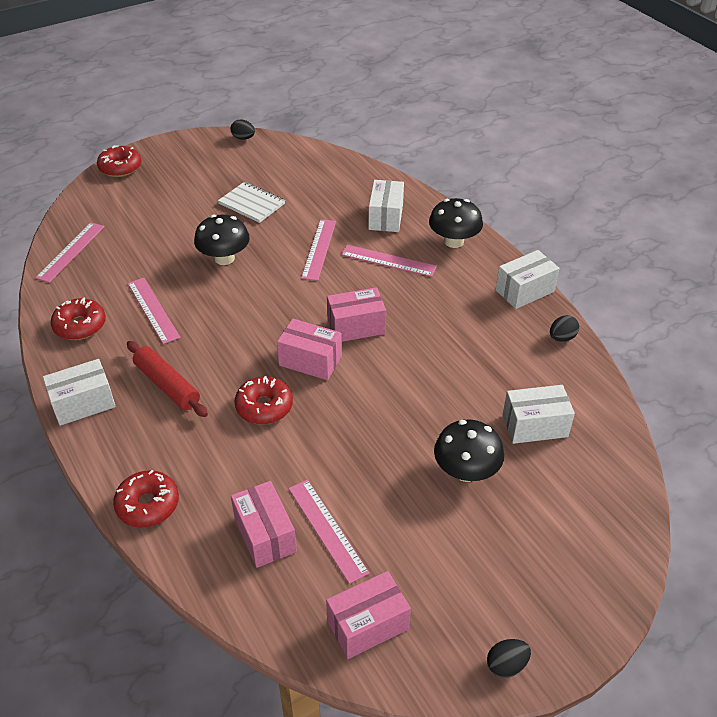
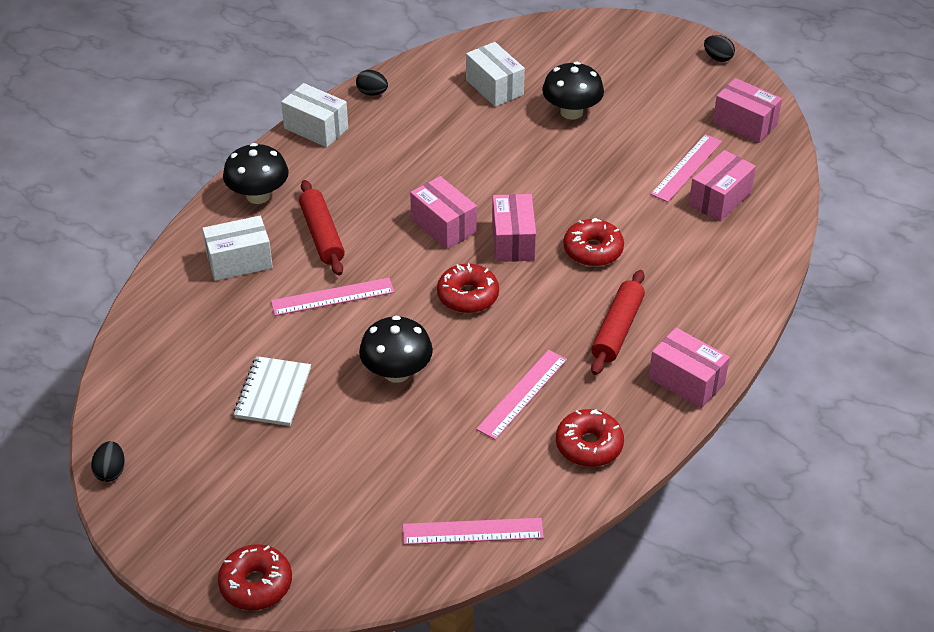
camera: 115 degrees left, 0 degrees up
(83, 403) = (686, 381): white box -> pink box
(148, 505) = (752, 278): red donut -> red donut (468, 296)
(388, 260) = (322, 235): pink ruler -> red rolling pin

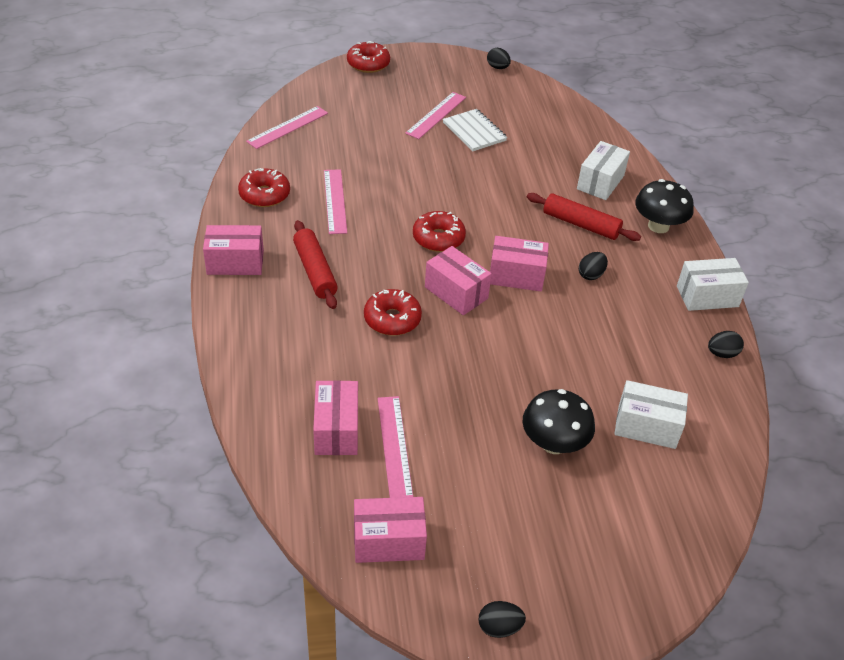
camera: 135 degrees right, 0 degrees up
(332, 297) = (517, 193): pink ruler -> pink ruler (436, 115)
(380, 192) = (591, 275): none -> black egg
(397, 372) = (423, 174): black mushroom -> none

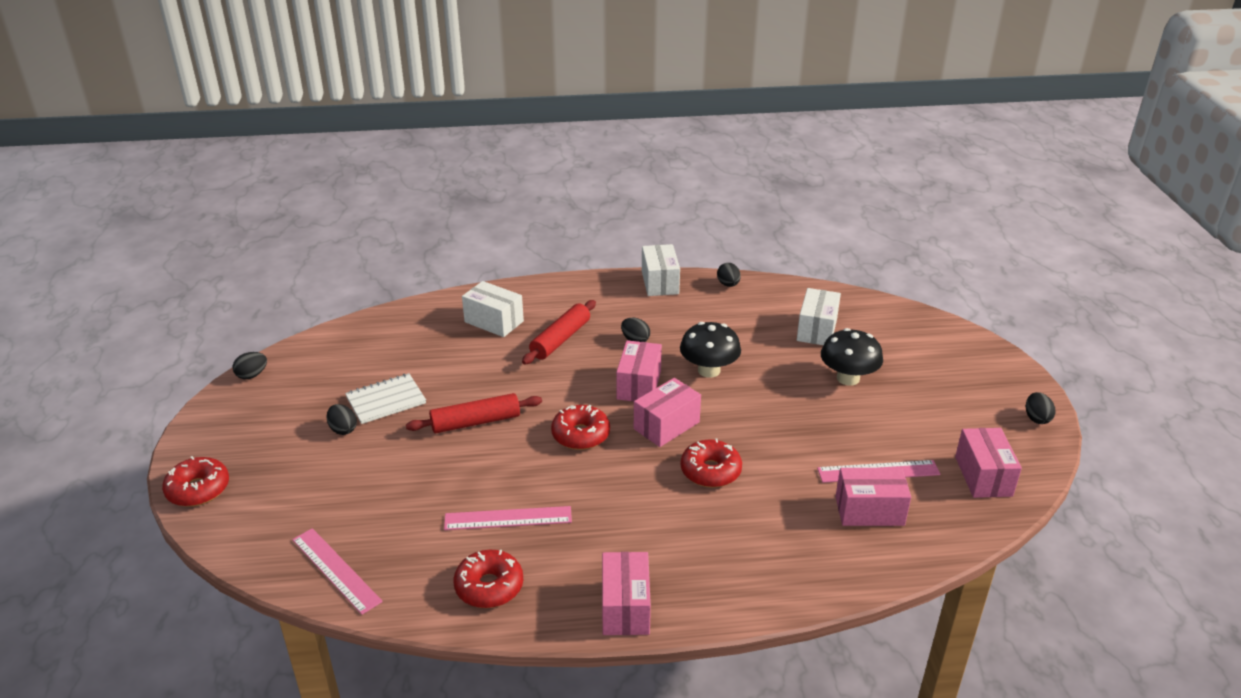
camera: 85 degrees left, 10 degrees down
(315, 271) = (638, 533): red rolling pin -> red rolling pin (475, 422)
(436, 115) = (343, 429): pink ruler -> black egg
(658, 226) = (564, 296): black mushroom -> black mushroom (709, 370)

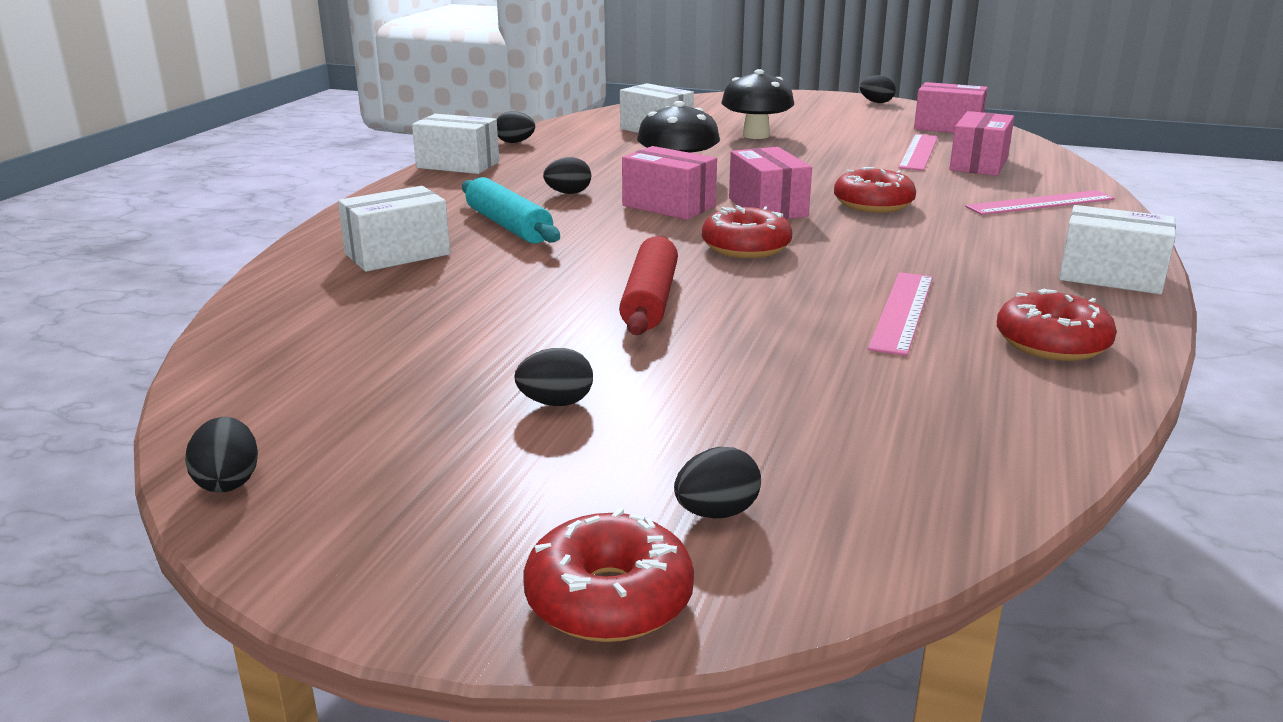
camera: 65 degrees left, 10 degrees down
(263, 501) = (716, 513): none -> black egg
(336, 570) = (974, 456): pink ruler -> pink ruler (1040, 203)
(386, 400) = (510, 356): white notebook -> none
(560, 339) = (508, 226): red rolling pin -> turquoise rolling pin
(625, 607) = (1110, 276): pink box -> white box

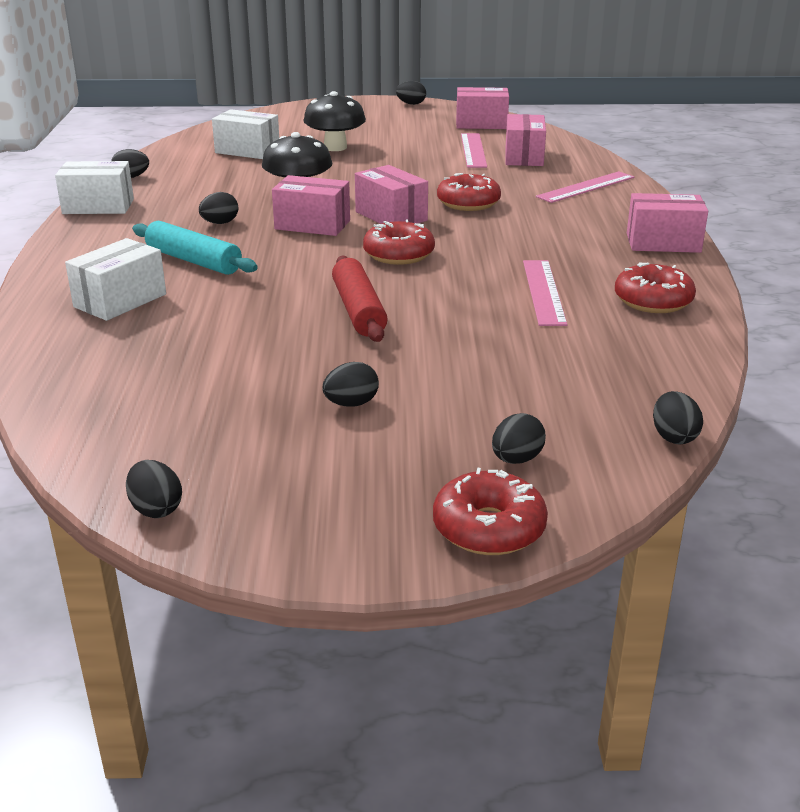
camera: 20 degrees left, 5 degrees up
(971, 527) = (673, 437): none -> black egg
(1110, 276) = (663, 243): white box -> pink box

